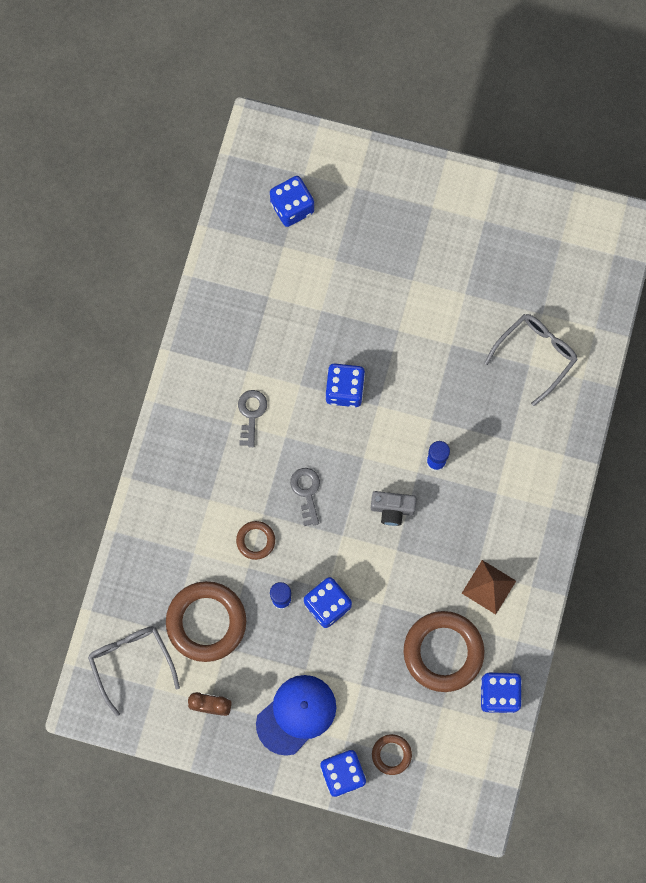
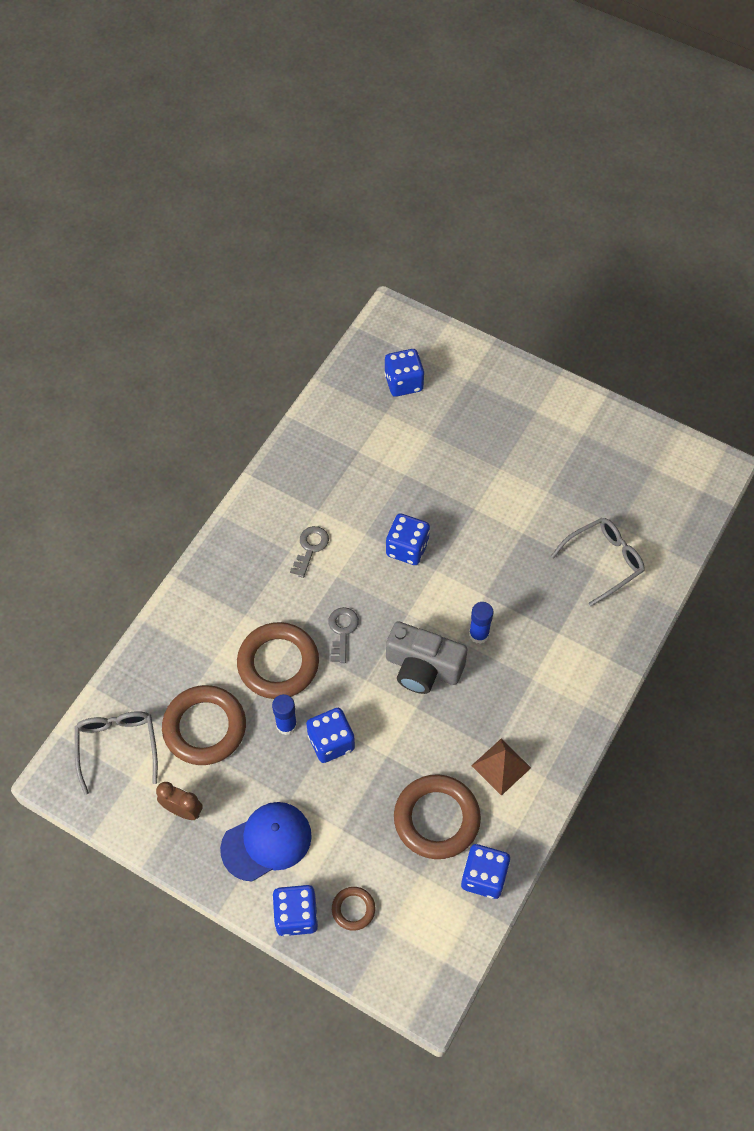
camera: 15 degrees right, 15 degrees down
(255, 540) = (278, 663): brown ring -> brown ring, size x2.04
(392, 509) = (423, 667): grey camera -> grey camera, size x1.69

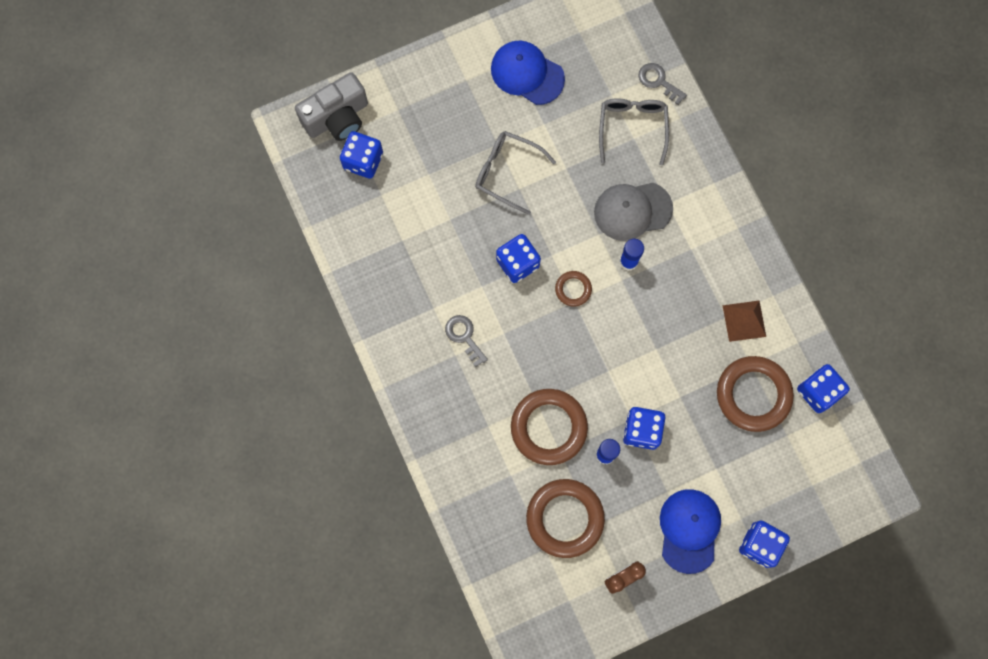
camera: 55 degrees left, 15 degrees up
(117, 747) = (536, 596): grey glasses -> grey glasses (507, 172)
(342, 631) = (555, 361): grey key -> grey key (658, 81)
(353, 909) = (782, 500): brown ring -> brown ring (573, 289)
(423, 667) = (627, 322): grey camera -> grey camera (337, 117)
(528, 608) = (632, 211): none -> grey cap
(581, 451) = (527, 73): none -> blue cap

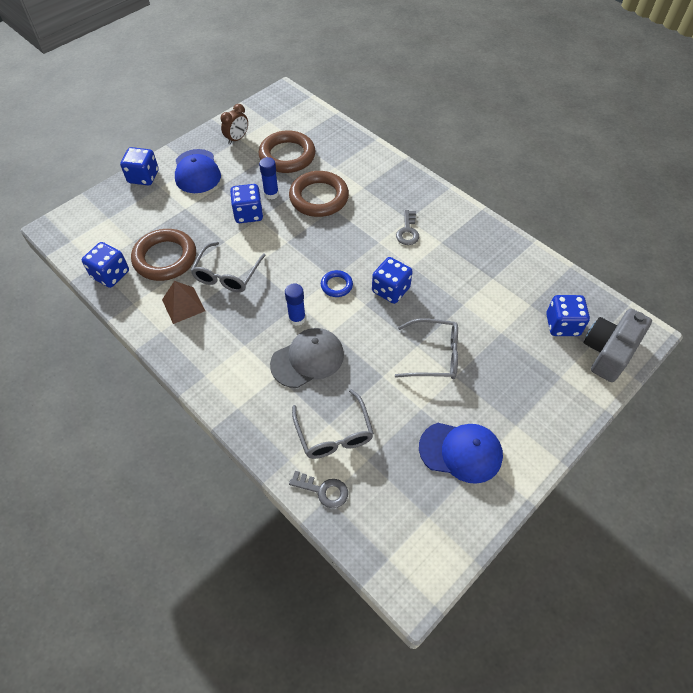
camera: 160 degrees right, 20 degrees down
(464, 337) = (407, 231): grey key -> grey key turned 60 degrees clockwise
(573, 289) = (336, 285): brown ring -> blue ring
(688, 346) = (227, 274): none -> grey glasses

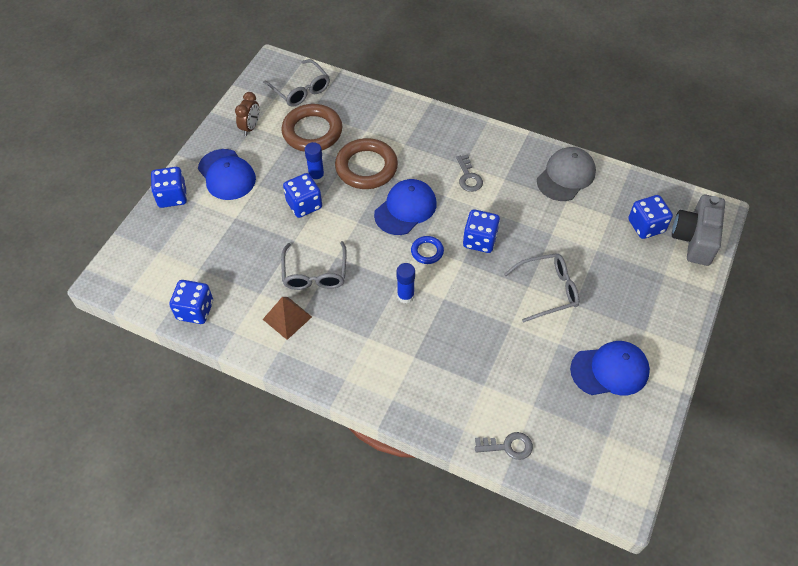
camera: 20 degrees left, 0 degrees up
(165, 258) = (243, 276): brown ring -> none
(307, 359) = (435, 332): grey cap -> grey cap (566, 176)
(334, 433) = (492, 392): grey glasses -> grey glasses (300, 89)
(336, 242) = (405, 209): none -> blue cap

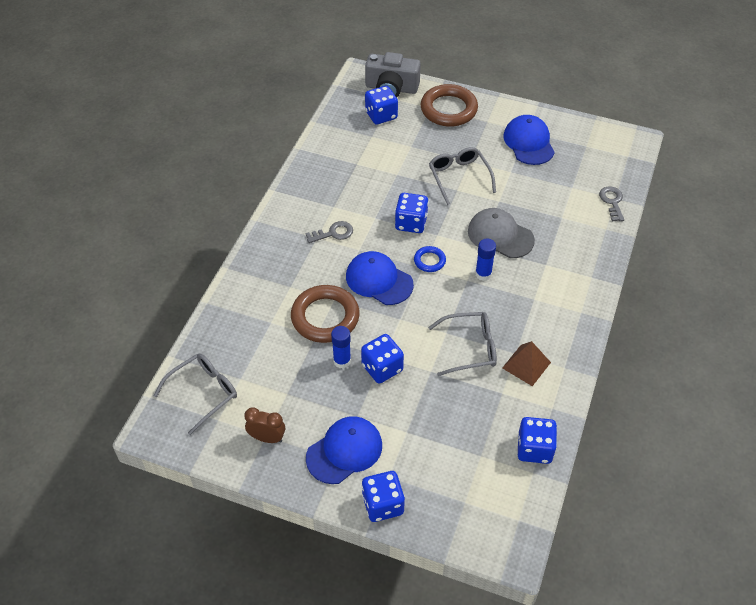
camera: 95 degrees left, 5 degrees down
(312, 131) = (273, 373): brown ring -> brown ring (448, 109)
(566, 176) = (327, 163): grey cap -> grey cap (500, 235)

